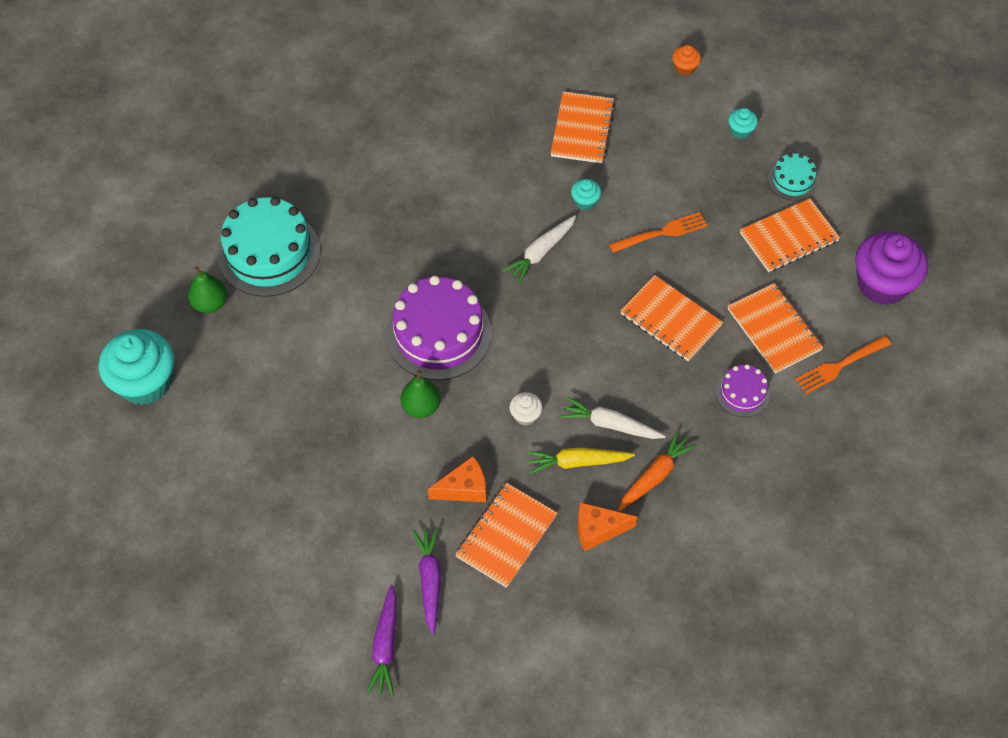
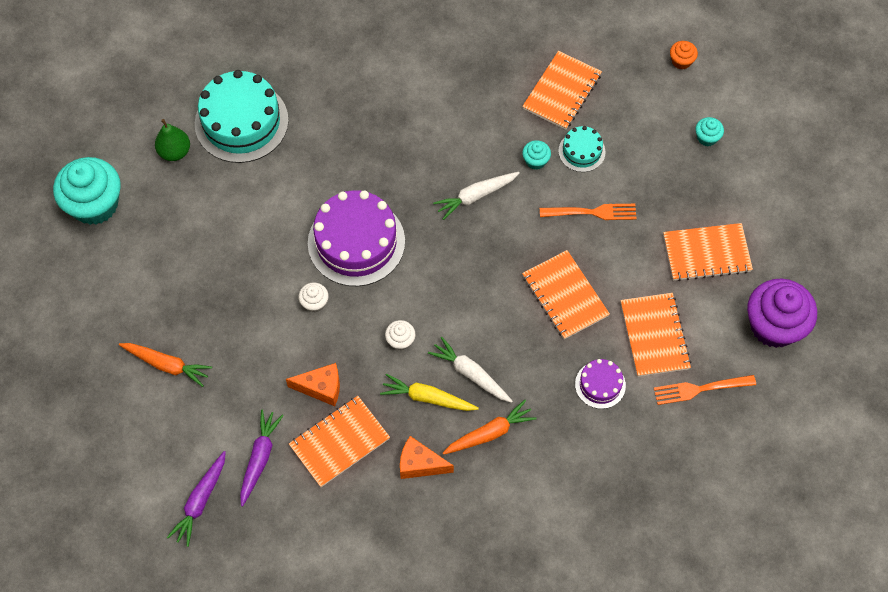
camera: 20 degrees right, 5 degrees up
(291, 519) = (167, 365): none -> orange carrot
(421, 407) = (314, 303): green pear -> white cupcake
(792, 180) = (734, 200): turquoise cake -> turquoise cake (581, 151)

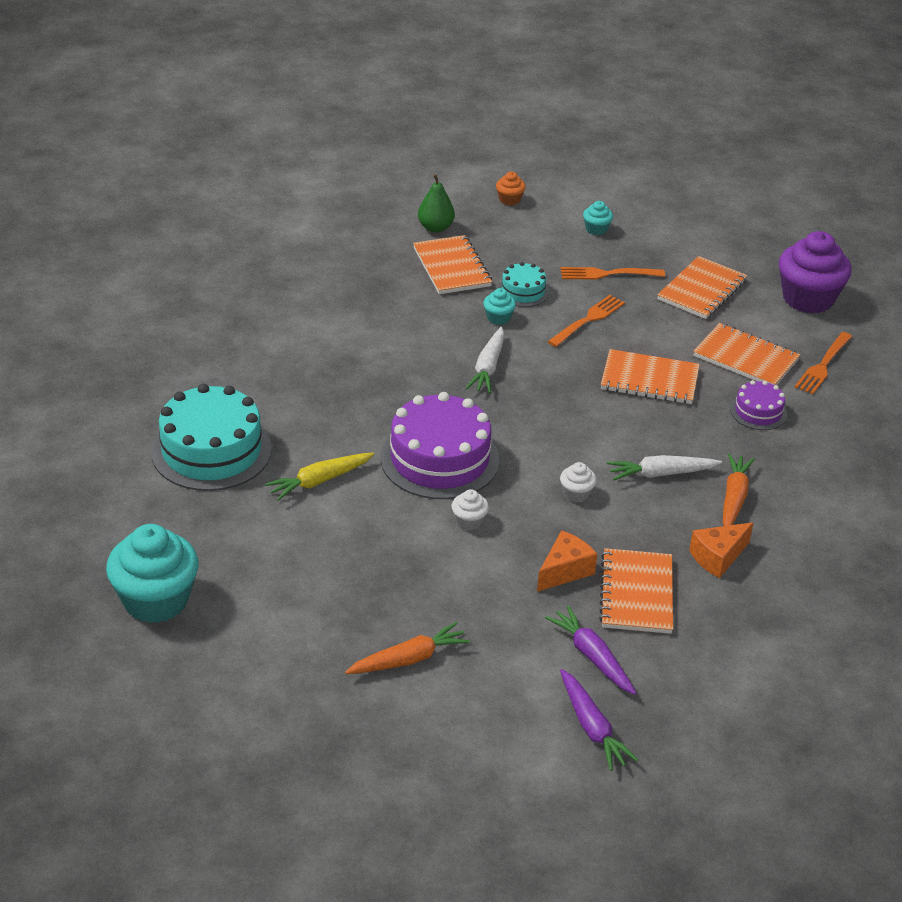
camera: 50 degrees left, 25 degrees down
(175, 152) = (179, 511): green pear -> green pear (435, 228)
(427, 398) = (655, 513): yellow carrot -> yellow carrot (319, 481)
(659, 184) = (607, 274): none -> orange fork

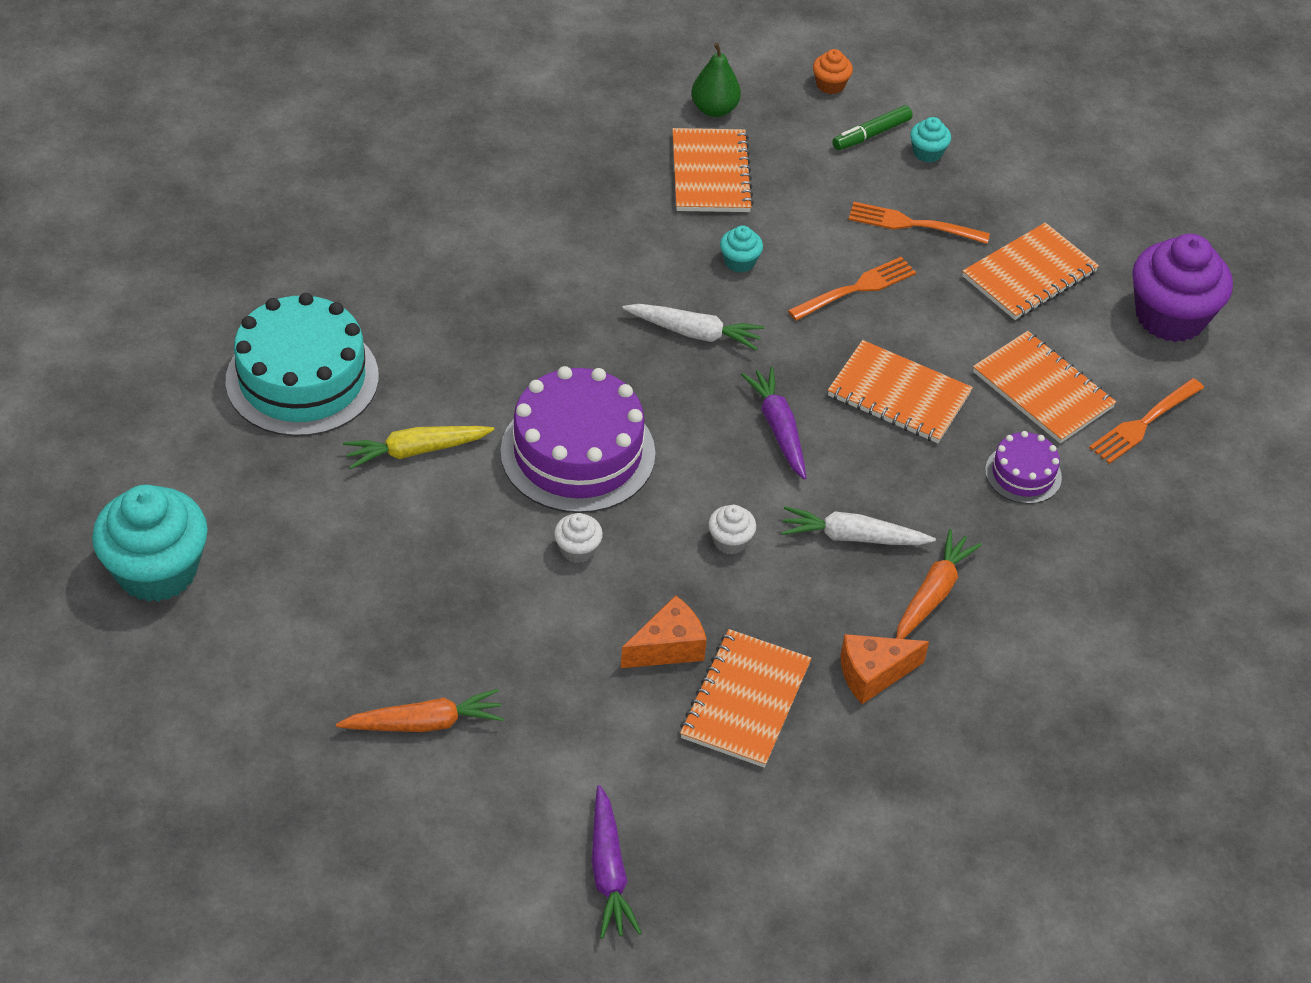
camera: 15 degrees right, 10 degrees up
(488, 368) = (695, 333): white carrot -> white carrot turned 105 degrees counterclockwise
(523, 291) = (789, 228): turquoise cake -> none
(552, 225) = (871, 134): none -> green marker
(592, 656) = (650, 774): purple carrot -> purple carrot (778, 428)

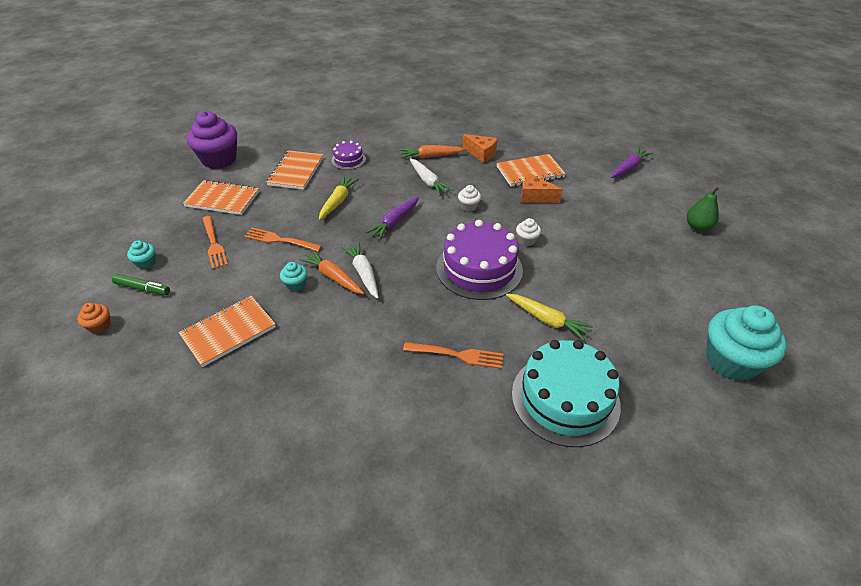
camera: 125 degrees left, 5 degrees down
(425, 723) = (652, 233): orange carrot -> orange carrot (333, 277)
(714, 109) = (160, 363): green pear -> green pear (698, 227)
(899, 395) = (338, 201): orange notebook -> yellow carrot
(1144, 423) = (291, 146): orange fork -> orange fork (457, 355)

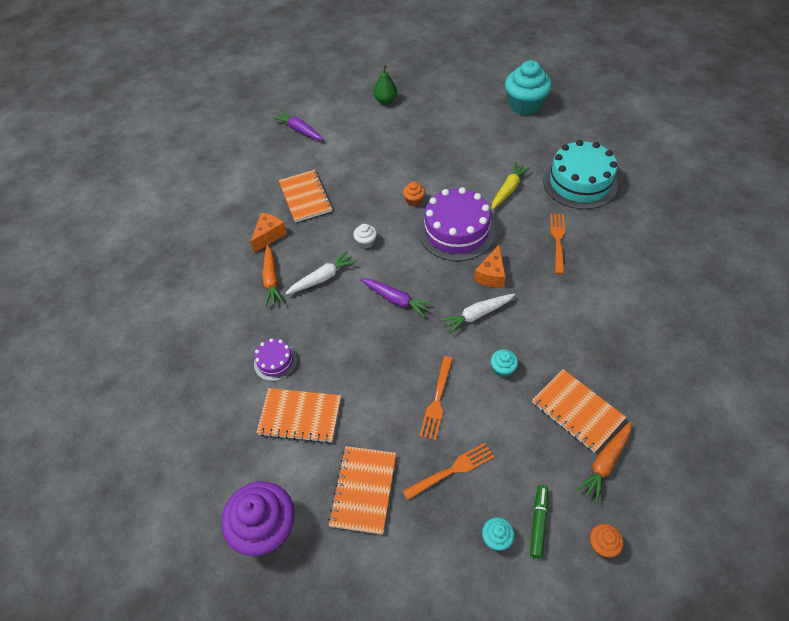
camera: 90 degrees left, 10 degrees up
(333, 277) = (486, 339): orange carrot -> orange carrot (605, 463)
(338, 201) = (363, 357): yellow carrot -> none
(526, 240) = (414, 200): white cupcake -> orange cupcake
(535, 197) = (348, 194): orange cheese -> orange cheese (491, 275)

